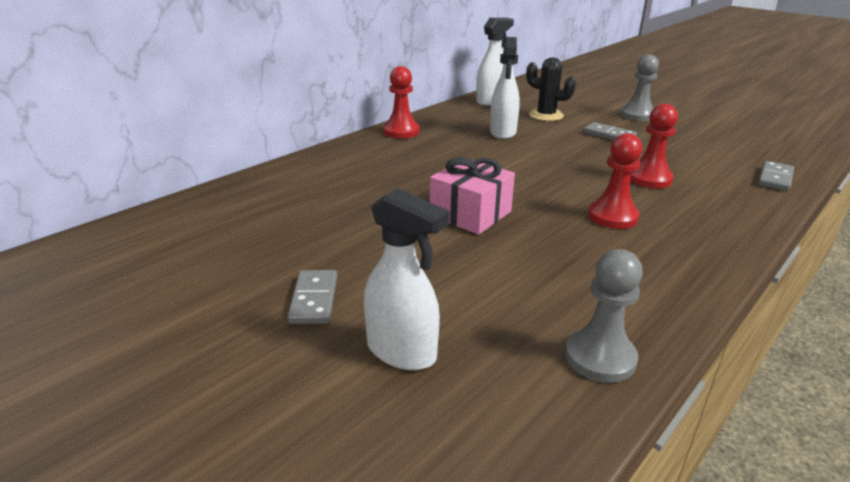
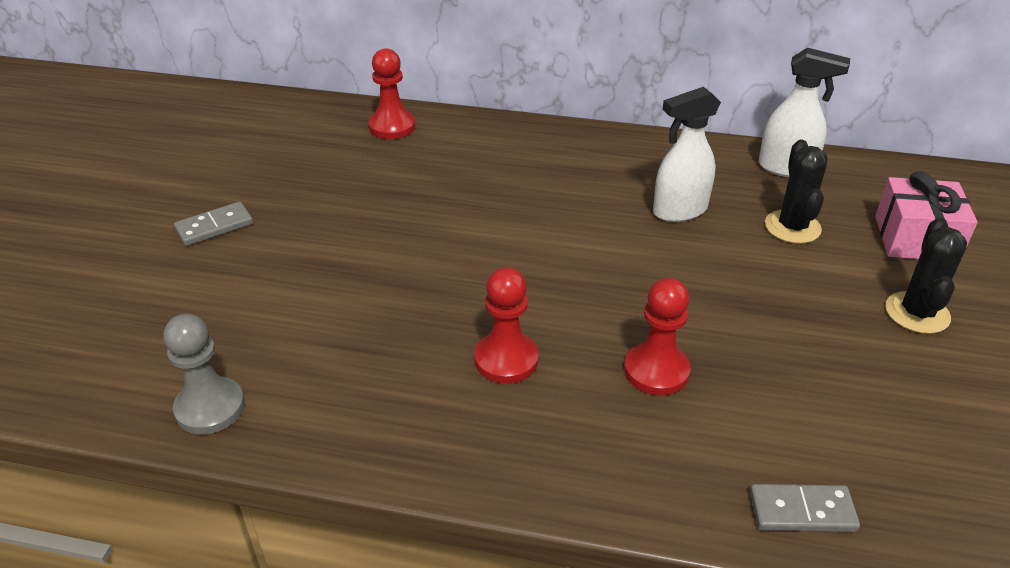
camera: 60 degrees right, 10 degrees up
(401, 132) = (595, 143): red pawn -> red pawn (392, 127)
(402, 352) = (167, 295): white spray bottle -> none
(470, 214) = (426, 256): pink gift -> pink gift (916, 238)
(609, 135) = (785, 302): grey domino -> none
(637, 115) = (917, 313): grey pawn -> black cactus

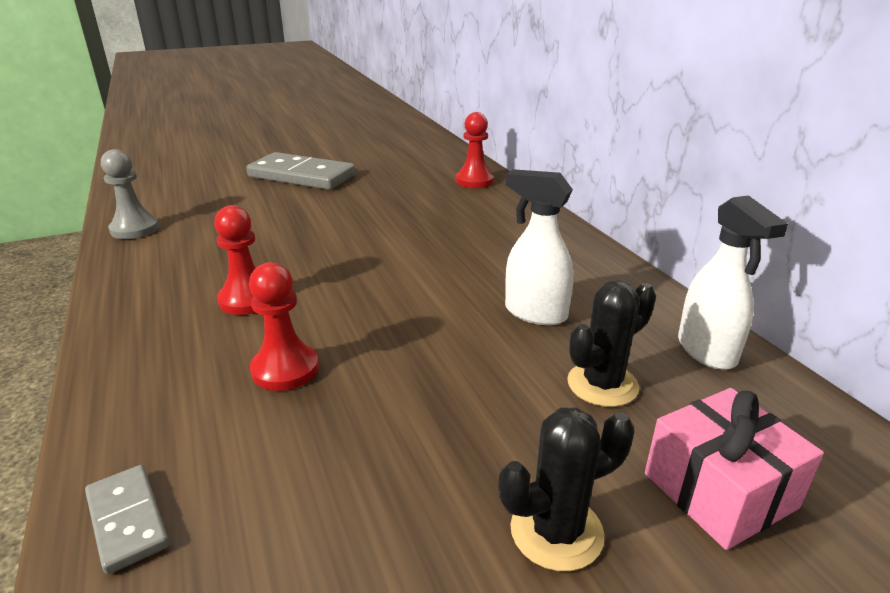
camera: 55 degrees right, 10 degrees down
(214, 226) = (302, 176): grey domino -> grey domino, size x2.02

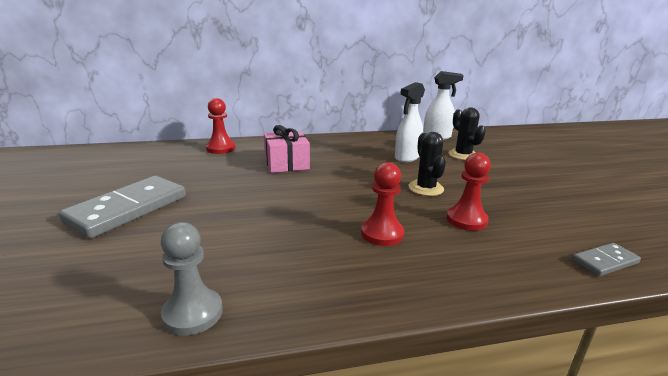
camera: 80 degrees left, 5 degrees down
(556, 531) = (548, 174): black cactus -> black cactus (426, 188)
(719, 490) = (516, 151): pink gift -> pink gift (286, 164)

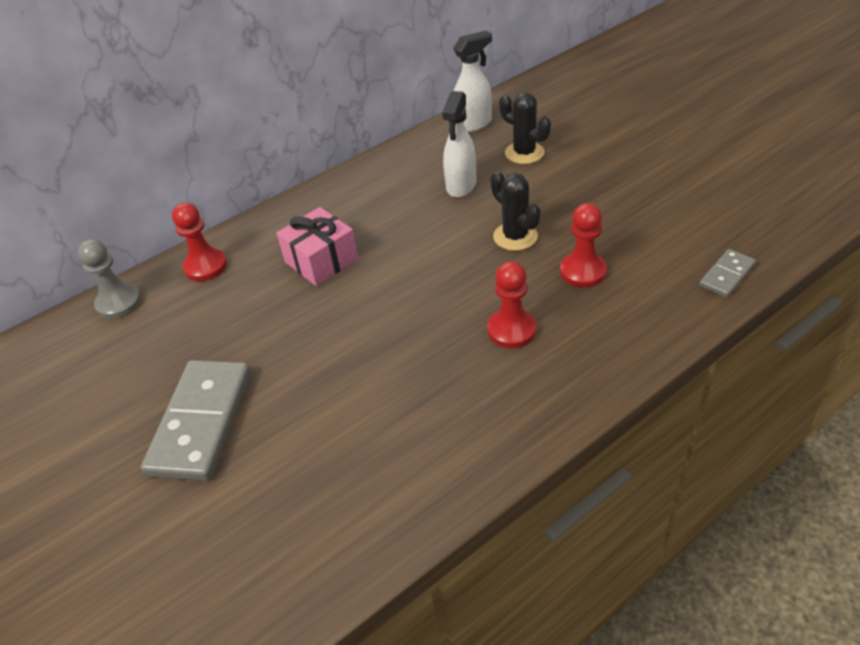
camera: 20 degrees left, 20 degrees up
(193, 313) = (408, 506): grey pawn -> grey pawn (119, 303)

